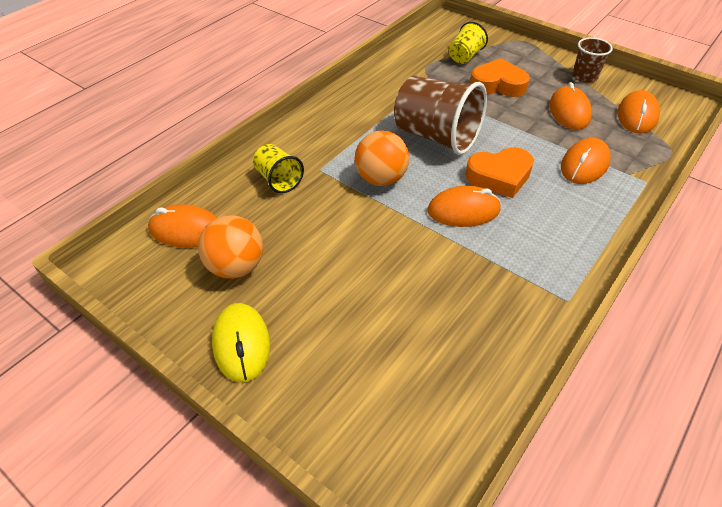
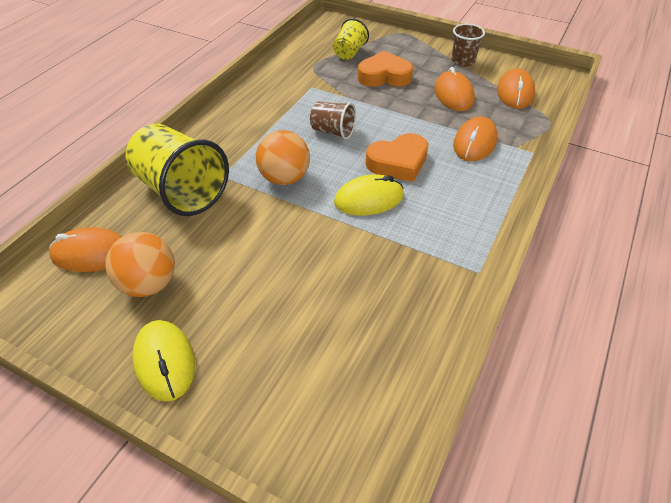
camera: 10 degrees left, 0 degrees up
(278, 180) = (182, 191): yellow cup -> yellow cup, size x1.88
(436, 137) = (333, 131): brown cup -> brown cup, size x0.53
(463, 210) = (369, 199): orange mouse -> yellow mouse

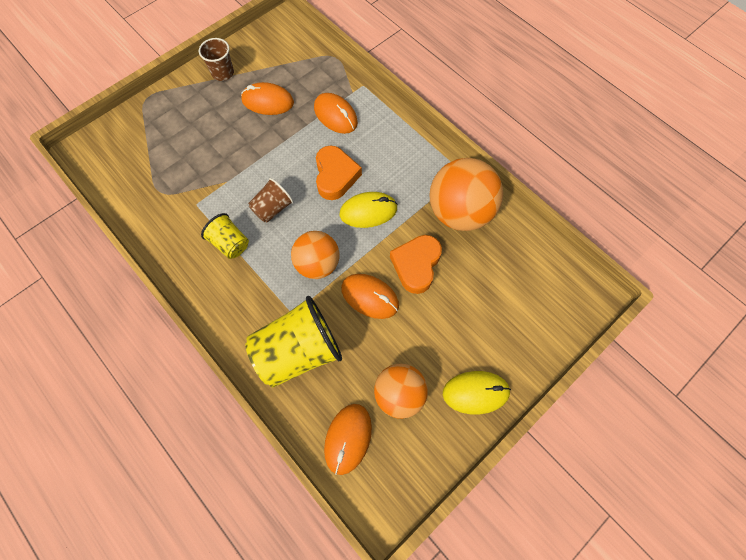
camera: 70 degrees left, 20 degrees up
(349, 53) = (155, 153): yellow cup -> yellow cup (230, 243)
(369, 199) = (368, 211): yellow mouse -> yellow mouse turned 75 degrees clockwise
(384, 76) = (212, 140): orange heart -> orange heart (416, 265)
(416, 283) = (459, 212): none -> orange ball
(515, 92) = (287, 60): orange mouse -> orange mouse (370, 297)

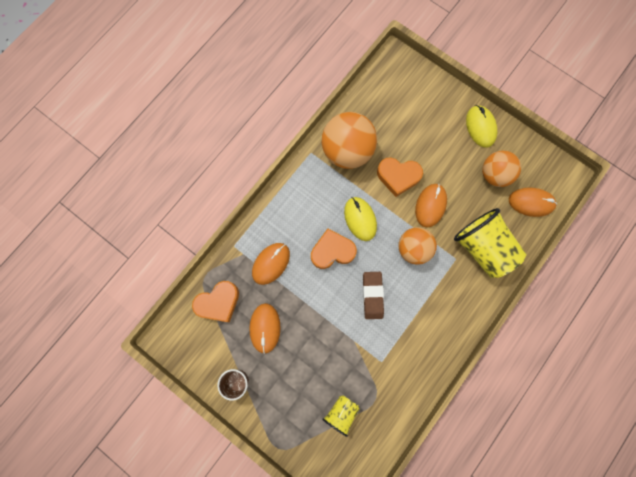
camera: 100 degrees left, 10 degrees up
(230, 243) = (410, 322): yellow cup -> yellow cup (341, 412)
(273, 208) = (372, 295): brown cup -> brown eraser
(306, 66) = (218, 302): none -> orange heart

